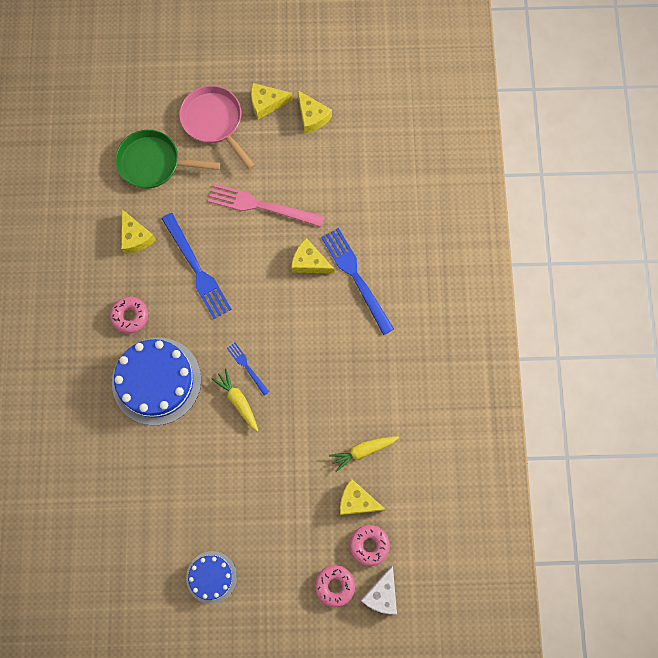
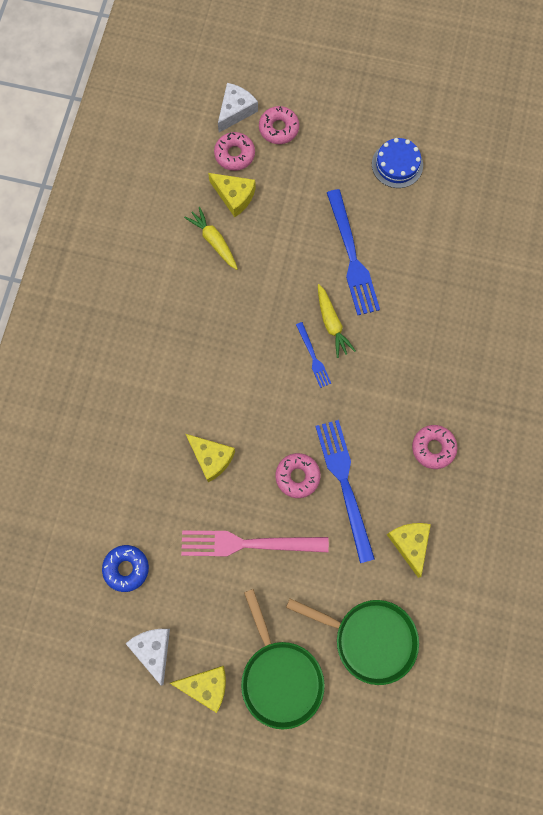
camera: 165 degrees left, 0 degrees up
(156, 381) = (416, 367): blue cake -> none
(214, 122) = (280, 677): pink pan -> green pan
(236, 265) = (297, 476): none -> pink donut
(262, 206) = (249, 543): pink fork -> pink fork turned 150 degrees clockwise
(312, 116) = (153, 650): yellow cheese -> white cheese
(350, 165) = (126, 568): none -> blue donut
(356, 277) = (163, 425): blue fork -> blue fork (351, 256)
(363, 451) = (213, 241): yellow carrot -> yellow carrot turned 120 degrees counterclockwise

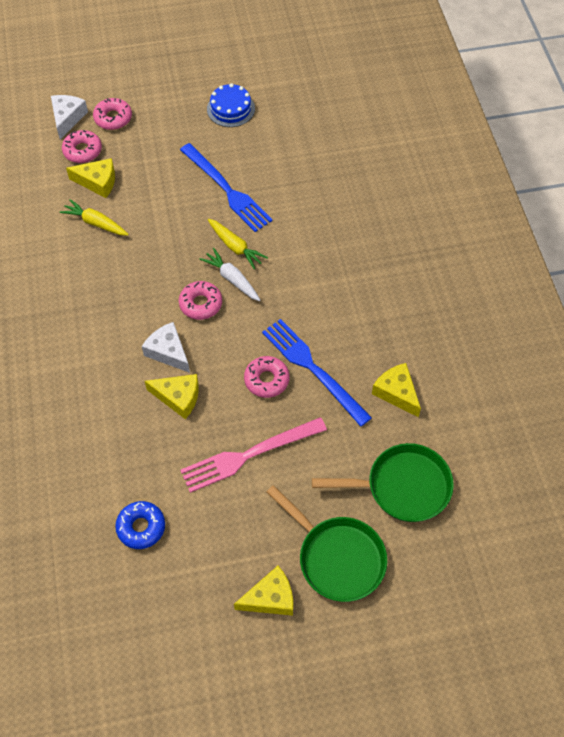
camera: 25 degrees left, 15 degrees down
(153, 650) = (202, 589): white cheese -> white cheese (168, 352)
(313, 357) = (232, 279): blue fork -> white carrot
(433, 448) = (376, 308): pink donut -> pink donut (201, 304)

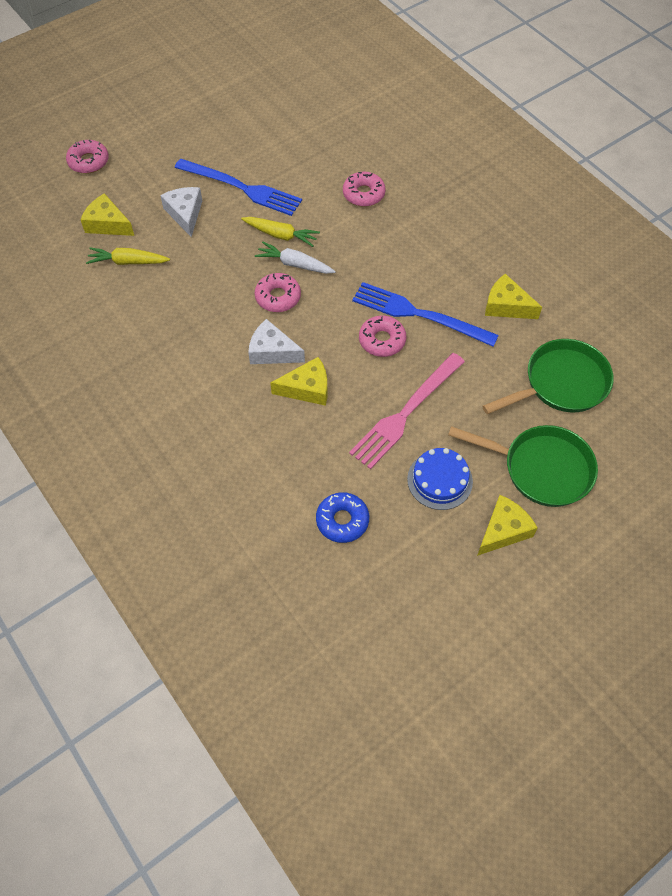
camera: 25 degrees left, 0 degrees up
(67, 118) = (41, 177): white cheese -> white cheese (185, 214)
(82, 151) = (74, 201): pink donut -> pink donut (363, 194)
(98, 182) = (107, 224): yellow cheese -> yellow cheese turned 135 degrees counterclockwise
(231, 109) = (202, 116): blue cake -> blue cake (440, 480)

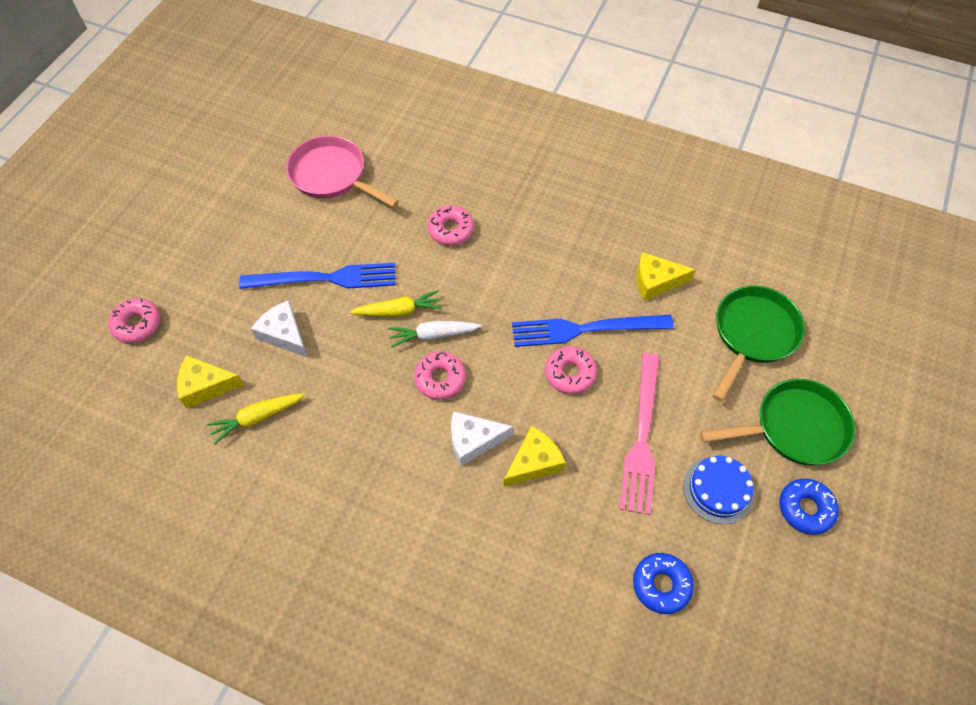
camera: 30 degrees left, 0 degrees up
(299, 115) = (332, 175): none -> pink pan
(503, 530) = (805, 509): yellow cheese -> blue donut

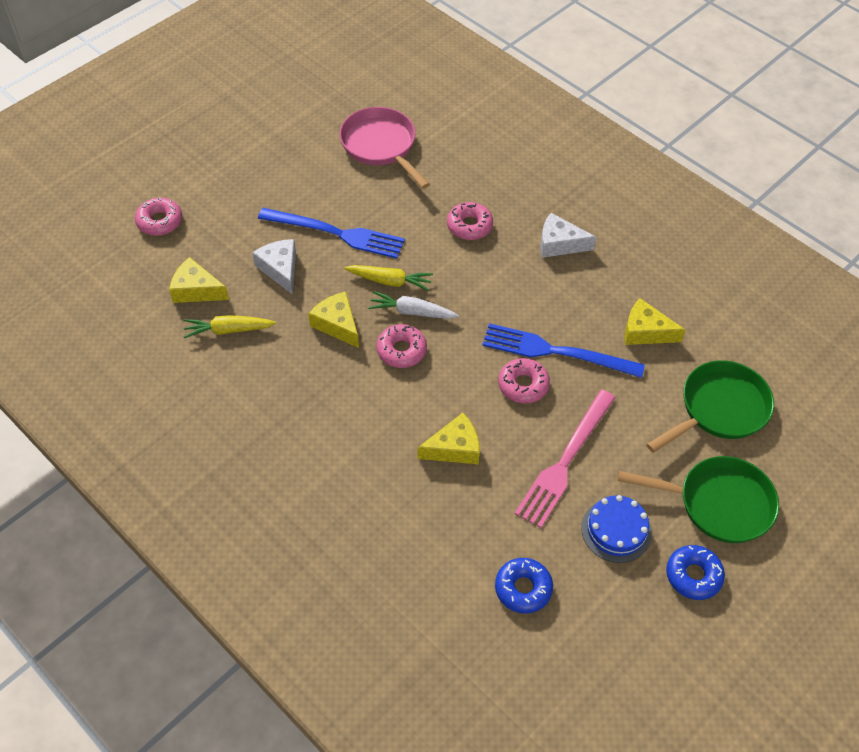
camera: 20 degrees right, 5 degrees down
(365, 373) = (337, 324): none -> yellow cheese
(474, 441) = (408, 412): white cheese -> white cheese (559, 244)

